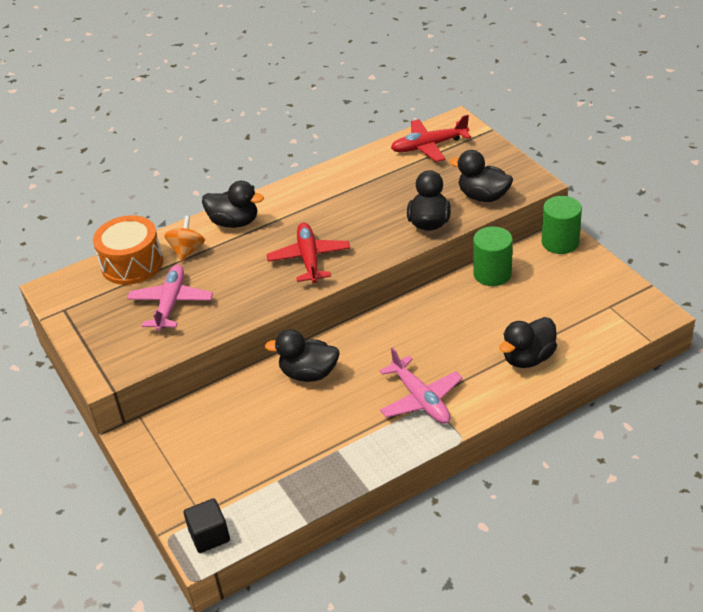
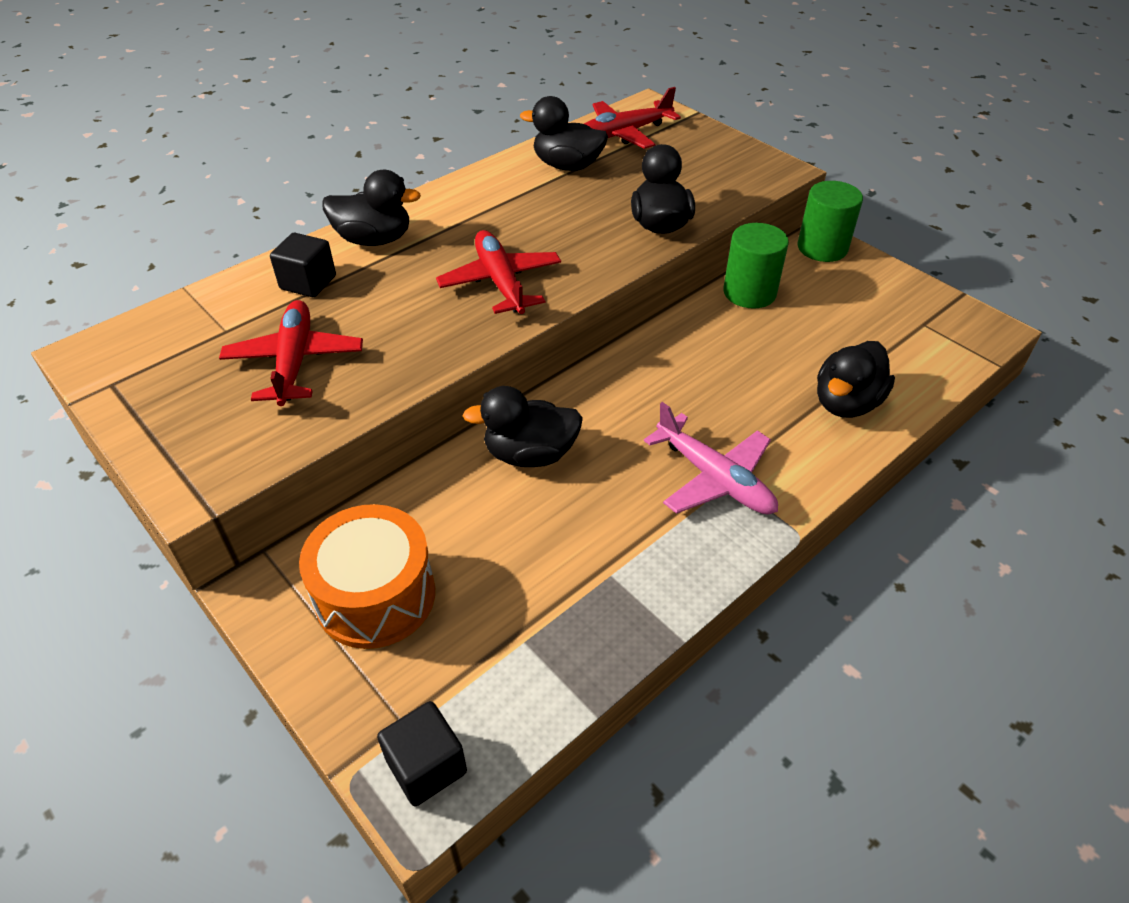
camera: 15 degrees left, 5 degrees up
(132, 264) = (221, 307): orange drum -> orange drum (375, 596)
(171, 303) = (295, 361): pink plane -> red plane
(187, 251) = (308, 282): orange spinning top -> black cube
(483, 196) = (720, 189): black duck -> black duck (567, 166)

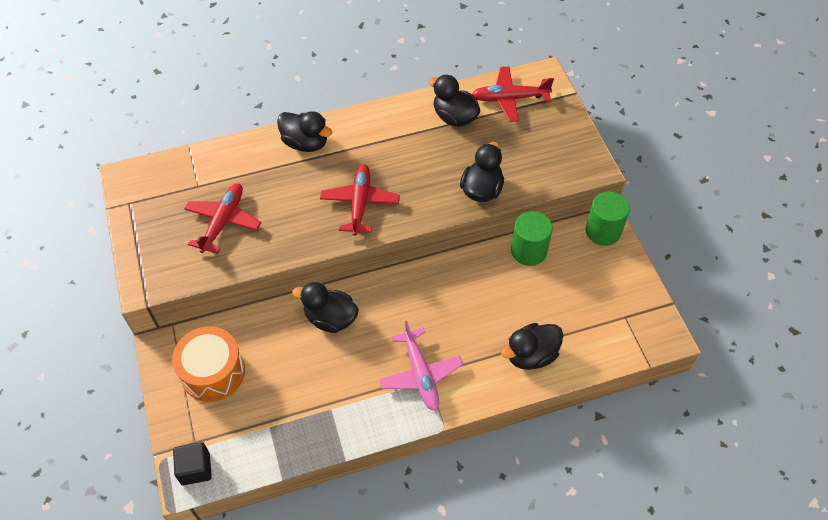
camera: 25 degrees right, 10 degrees up
(308, 282) = (254, 165): black cube -> none

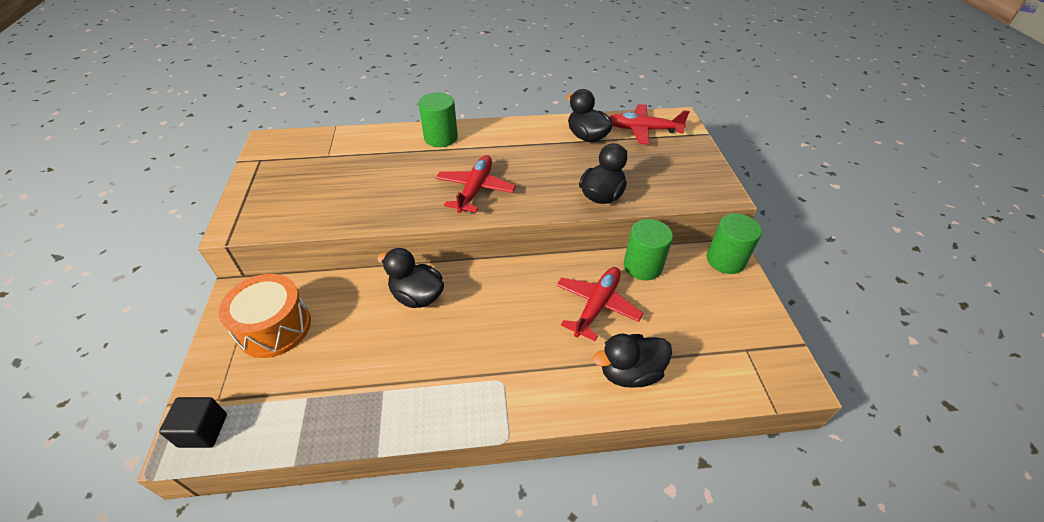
camera: 10 degrees right, 10 degrees down
(223, 221) = (337, 186): red plane -> red plane (597, 306)
(305, 143) = (441, 138): black duck -> green cylinder
(420, 374) = (496, 371): pink plane -> none

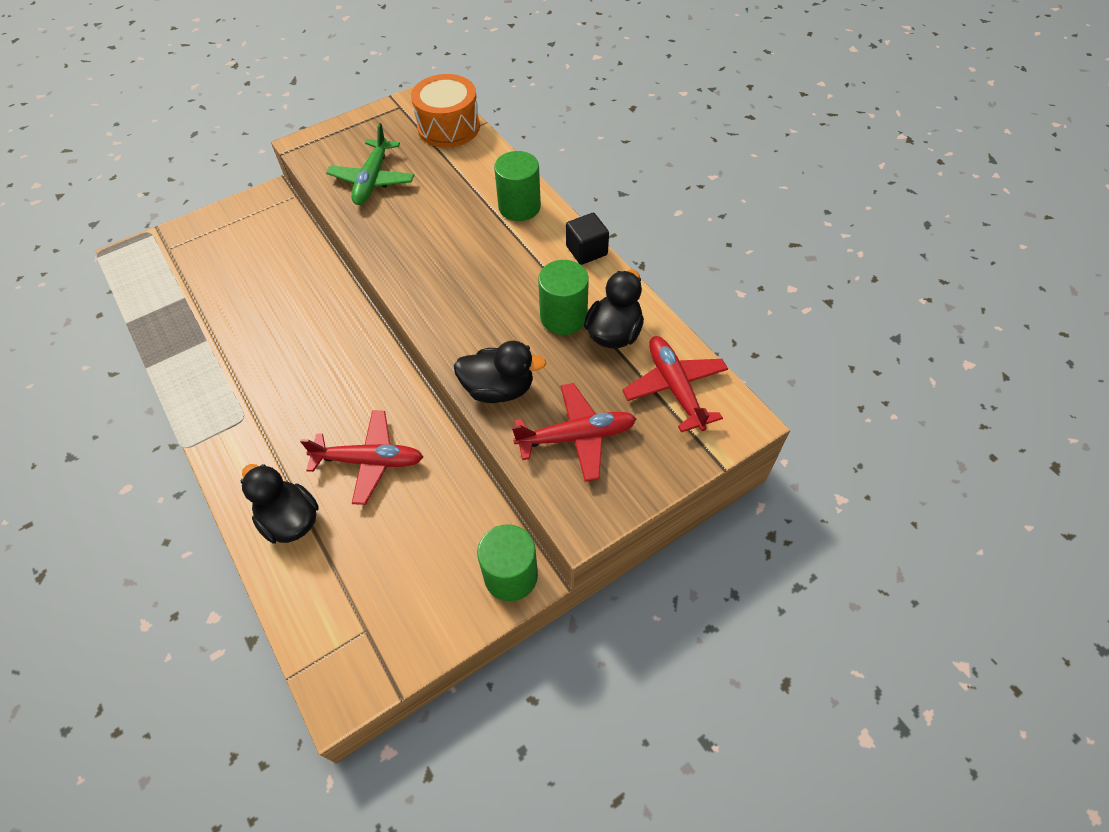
camera: 65 degrees right, 10 degrees up
(203, 430) = (140, 257): black cube -> black cube (586, 250)
(274, 327) = (244, 239): orange drum -> orange drum (448, 127)
(331, 198) = (372, 180): none -> green plane
(417, 296) = (318, 311): black duck -> none
(475, 189) = (445, 275): red plane -> red plane (577, 437)
(642, 266) = (453, 486): green cylinder -> green cylinder (563, 317)

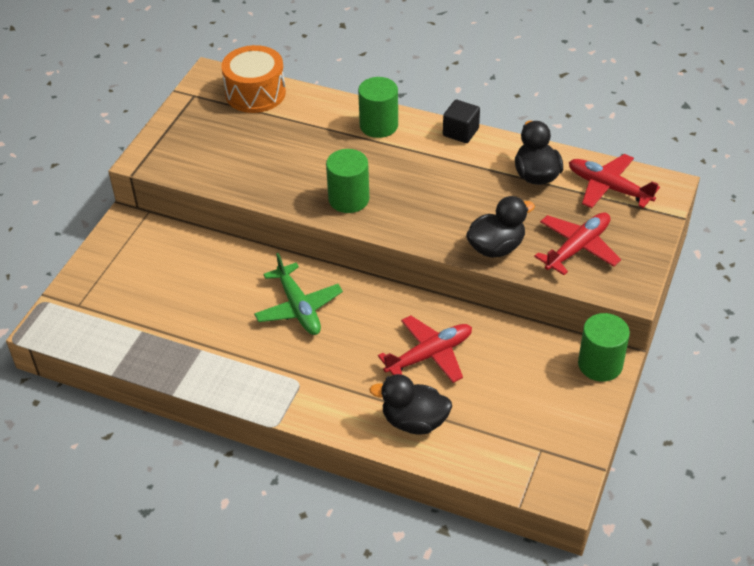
camera: 35 degrees left, 10 degrees down
(372, 180) = (238, 159): green plane -> green plane (298, 308)
(563, 317) = (491, 182): green cylinder -> green cylinder (348, 199)

